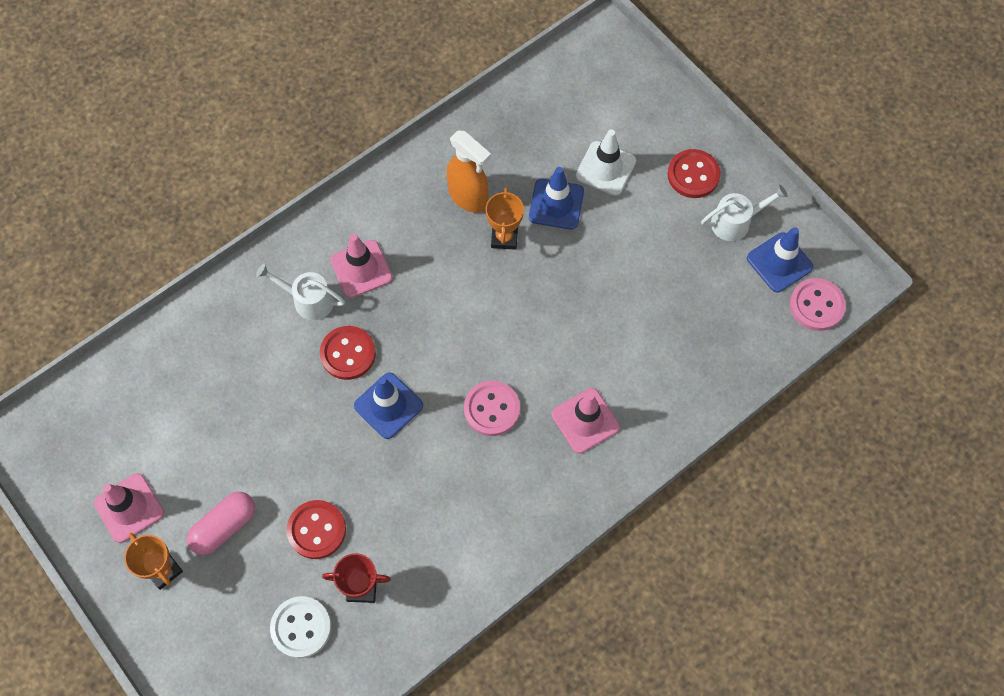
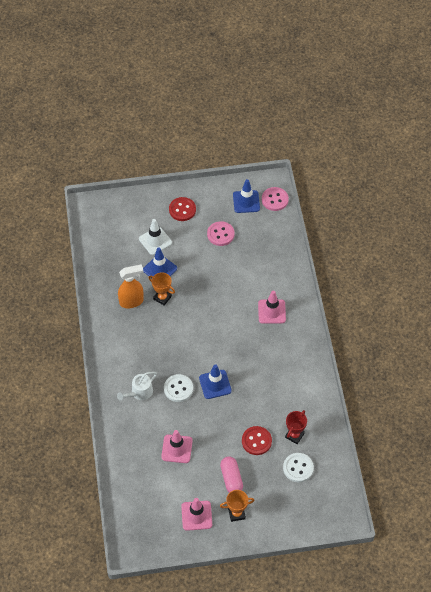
camera: 60 degrees left, 10 degrees down
(348, 353) = (178, 389): red button -> white button
(361, 269) = (138, 363): pink traffic cone -> pink traffic cone (177, 449)
(492, 409) = (243, 344): pink button -> pink button (220, 234)
(735, 222) = (216, 207): white watering can -> none

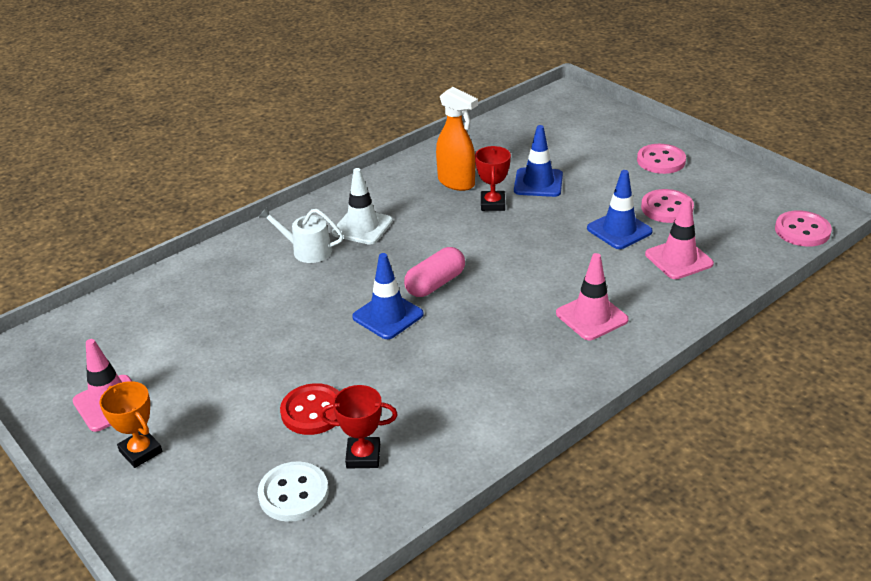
camera: 60 degrees right, 20 degrees down
(155, 241) = (580, 161): white traffic cone -> white traffic cone (362, 227)
(162, 298) = (492, 204): orange trophy -> red trophy
(177, 449) = (231, 327): pink traffic cone -> pink traffic cone (678, 259)
(178, 389) = (346, 283): white button -> none
(182, 210) = (661, 161): red button -> pink button
(231, 479) = (212, 413): pink capsule -> pink capsule (435, 284)
(246, 202) = (757, 206): blue traffic cone -> blue traffic cone (619, 230)

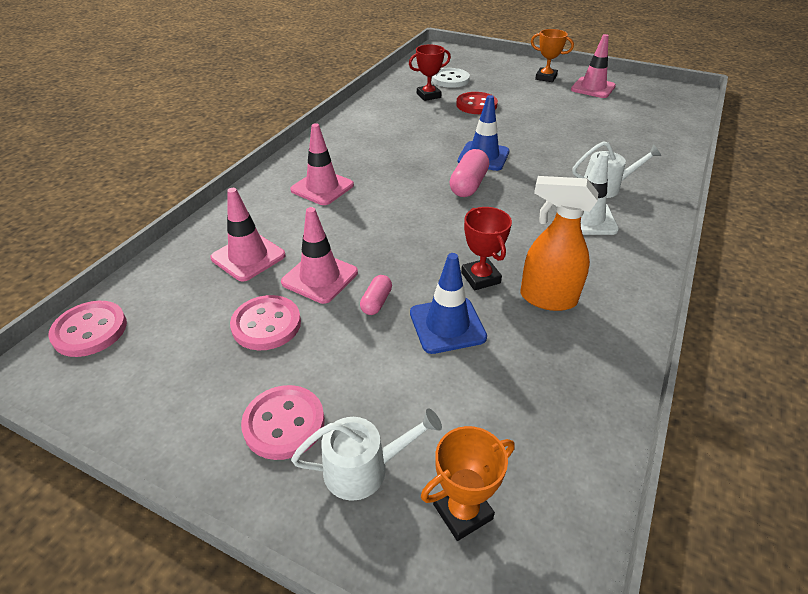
camera: 155 degrees right, 5 degrees up
(579, 119) = (462, 511): none -> orange trophy
(581, 205) = (376, 302): none -> pink capsule
(619, 230) = (320, 277): blue traffic cone -> pink traffic cone
(621, 138) = (363, 469): none -> white watering can

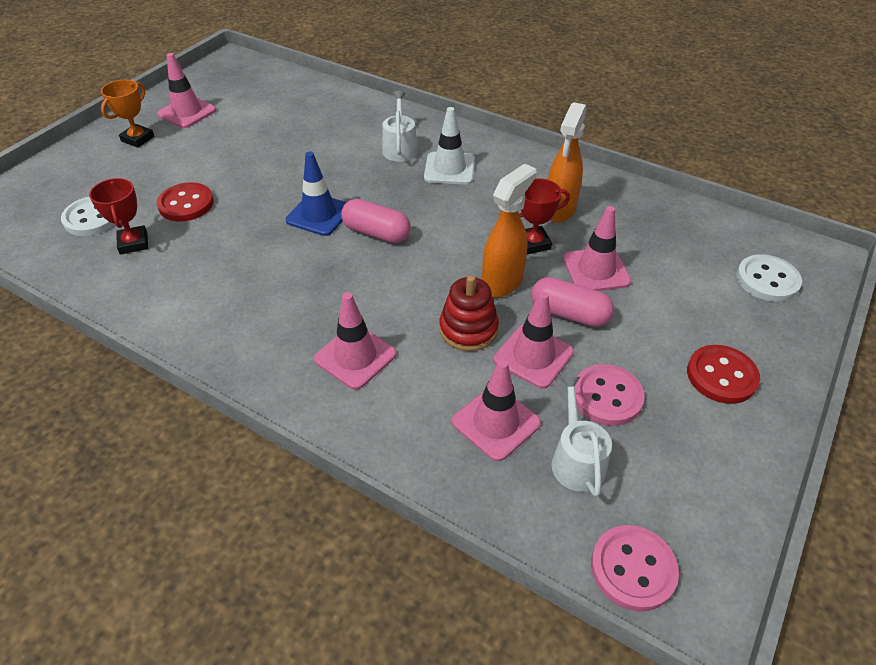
camera: 85 degrees left, 5 degrees up
(284, 423) = (721, 376): pink button -> red button
(352, 239) = (468, 329): none -> red stacking toy
(363, 469) = (749, 327): white watering can -> white watering can (576, 460)
(376, 302) = (569, 313): pink capsule -> pink capsule, size x1.71
(416, 258) = (502, 282): none -> orange spray bottle
(447, 325) = (596, 270): blue traffic cone -> pink traffic cone
(462, 511) = (767, 280): orange trophy -> white button

